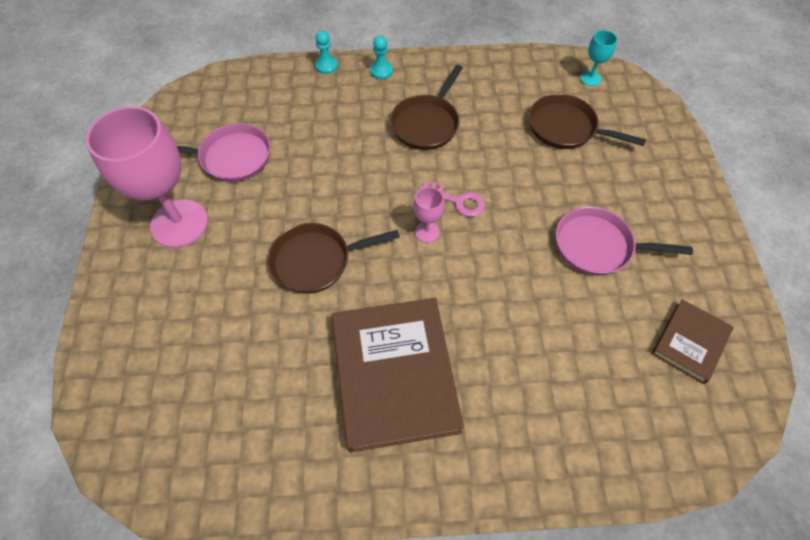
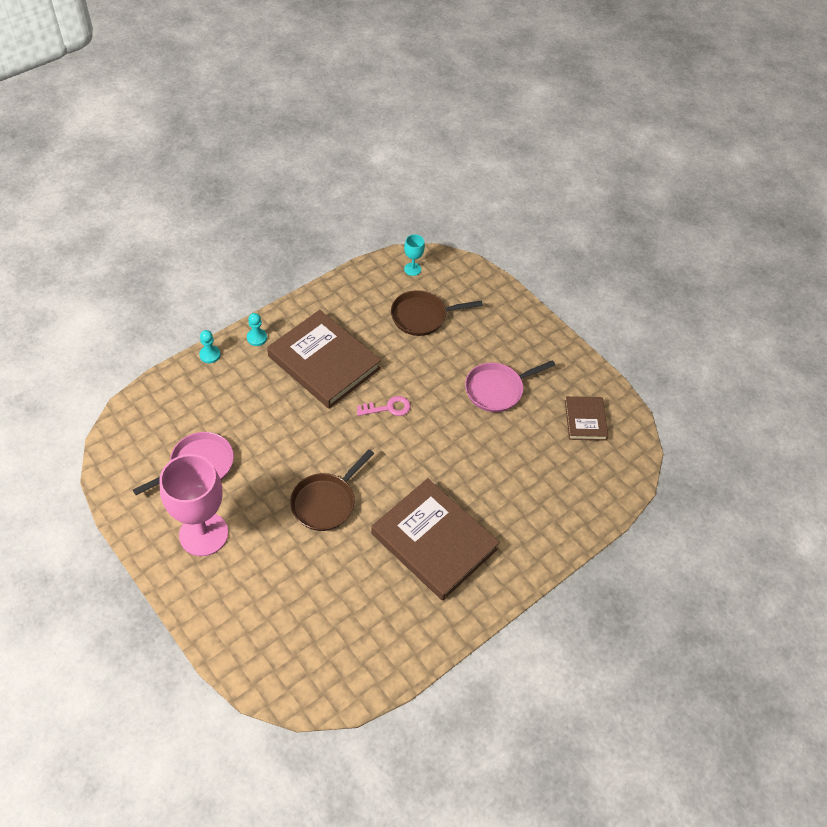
camera: 40 degrees left, 5 degrees down
(427, 123) = (324, 362): brown pan -> brown book
(427, 232) = (384, 440): pink goblet -> none

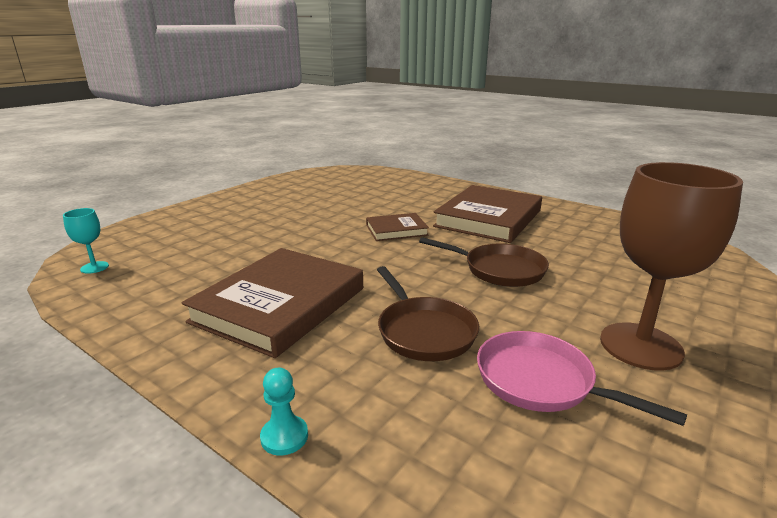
camera: 100 degrees left, 30 degrees down
(203, 534) = (640, 346): pink goblet -> brown goblet
(257, 338) = (231, 381): turquoise pawn -> none
(388, 408) = (344, 254): pink key -> none
(422, 316) = (190, 252): brown pan -> brown pan (423, 331)
(497, 389) = (297, 210): pink pan -> none
(585, 420) = (321, 182): brown book -> brown book (396, 230)

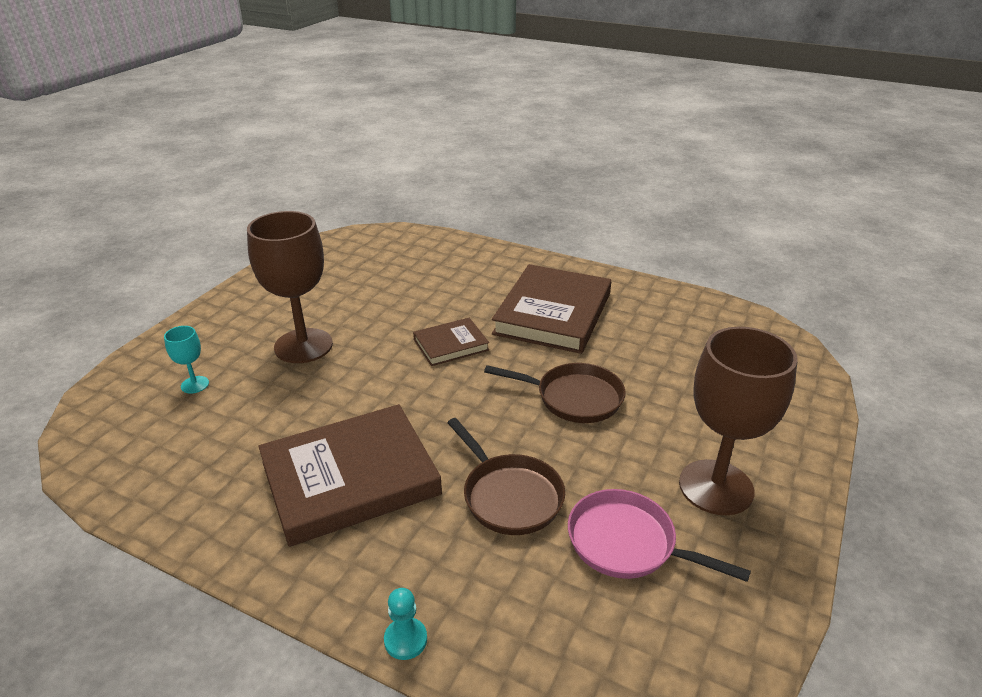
camera: 10 degrees left, 10 degrees up
(94, 267) = (109, 447): turquoise goblet -> turquoise goblet (195, 385)
(276, 222) = (303, 346): none -> brown goblet
(280, 305) = (350, 478): brown book -> brown book turned 45 degrees clockwise

